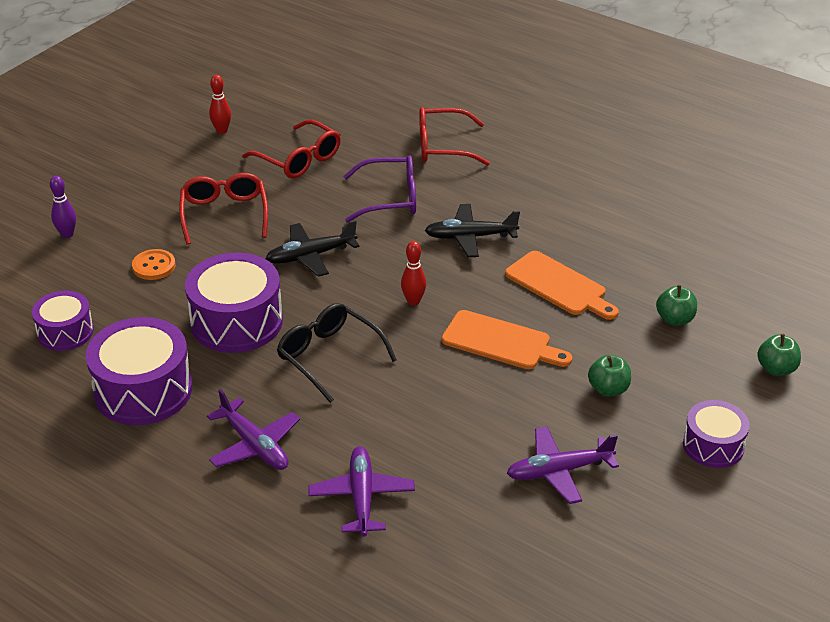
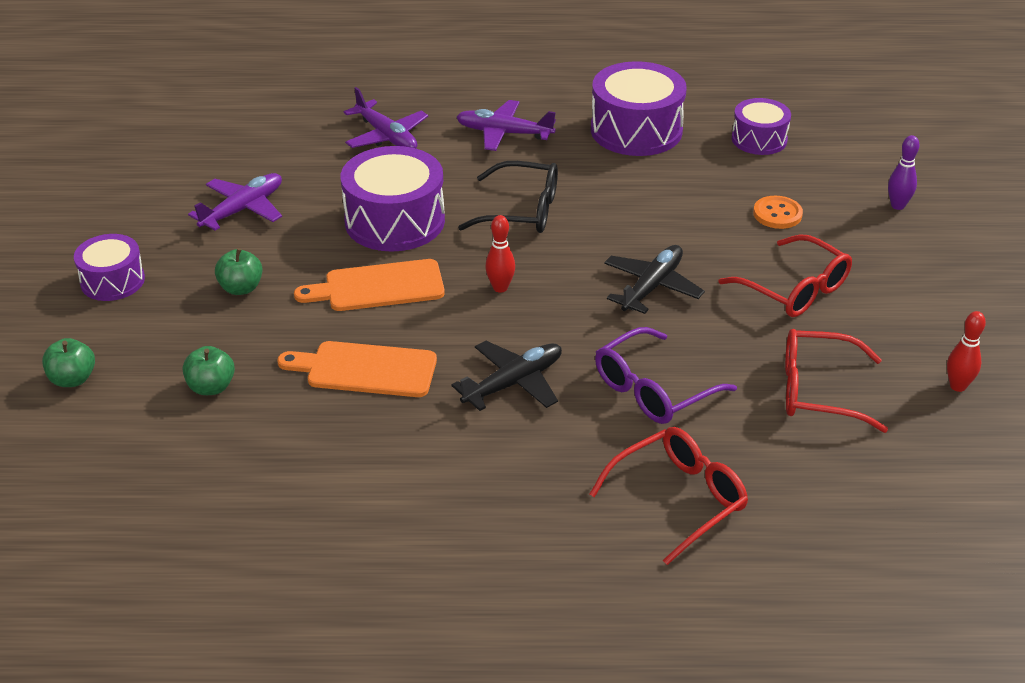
camera: 145 degrees right, 0 degrees up
(236, 321) = (637, 203): purple drum -> purple drum (394, 221)

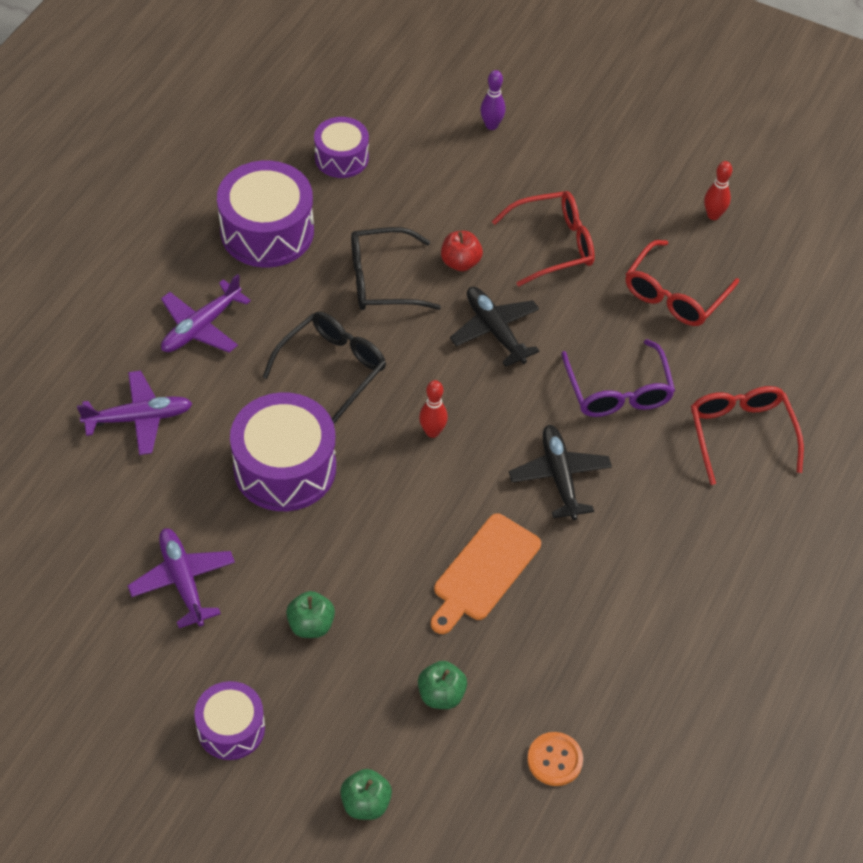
camera: 65 degrees left, 15 degrees up
(378, 287) = (376, 518): orange cutting board -> none
(645, 205) = (382, 280): none -> black glasses
(712, 241) = (460, 262): none -> red apple
(777, 214) = (453, 203): orange button -> orange button (554, 760)

